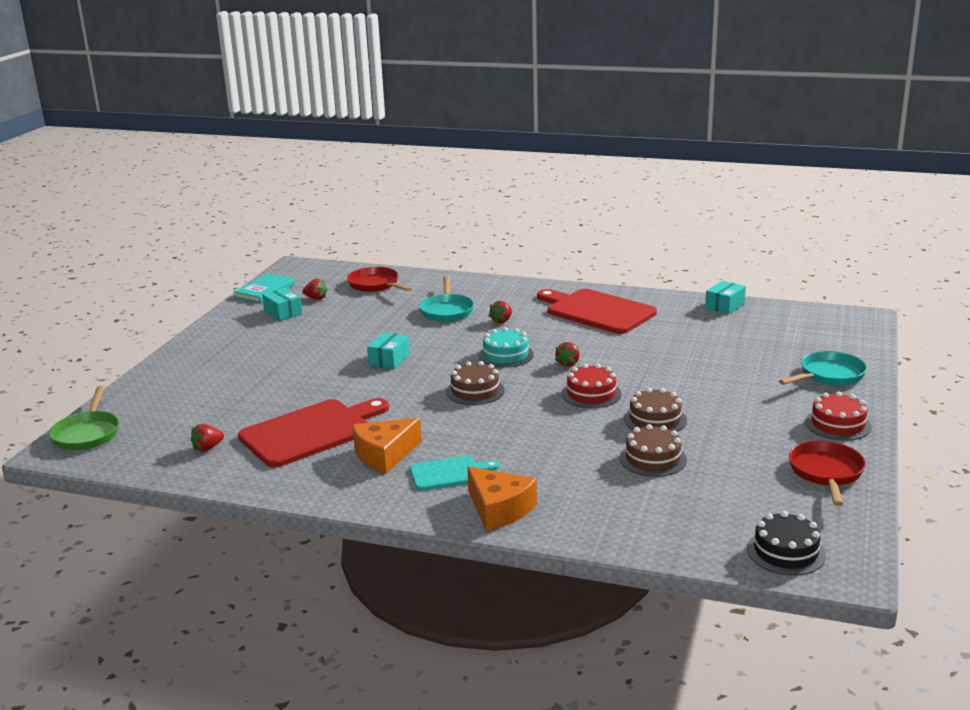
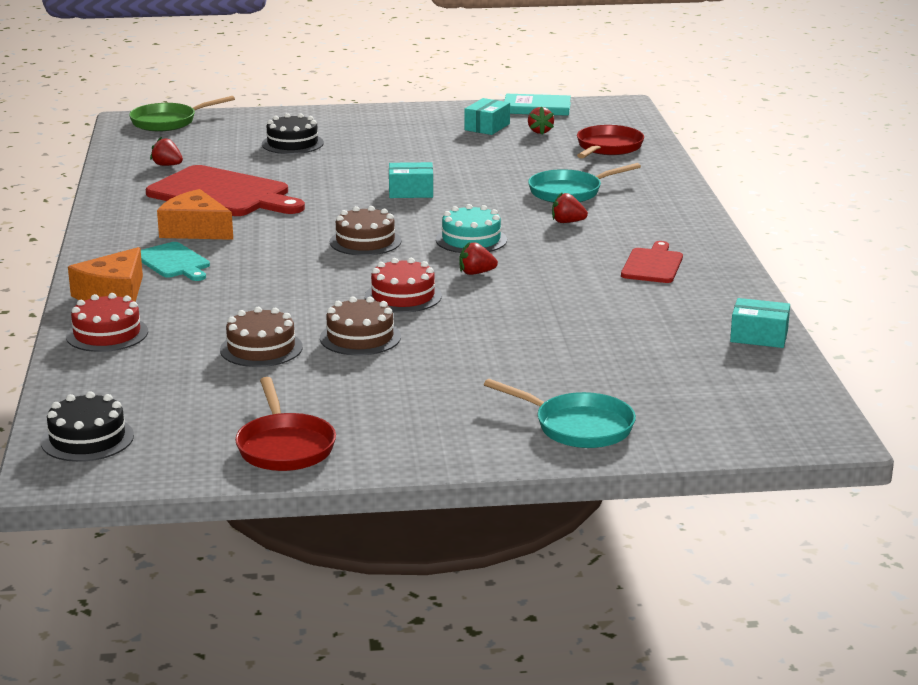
camera: 65 degrees right, 0 degrees up
(224, 387) = (292, 143): none -> black cake
(597, 311) = (652, 265): red cutting board -> red cutting board, size x0.54
(826, 473) = (284, 447): red pan -> red pan turned 90 degrees clockwise
(838, 424) = (425, 444): red cake -> red cake (107, 334)

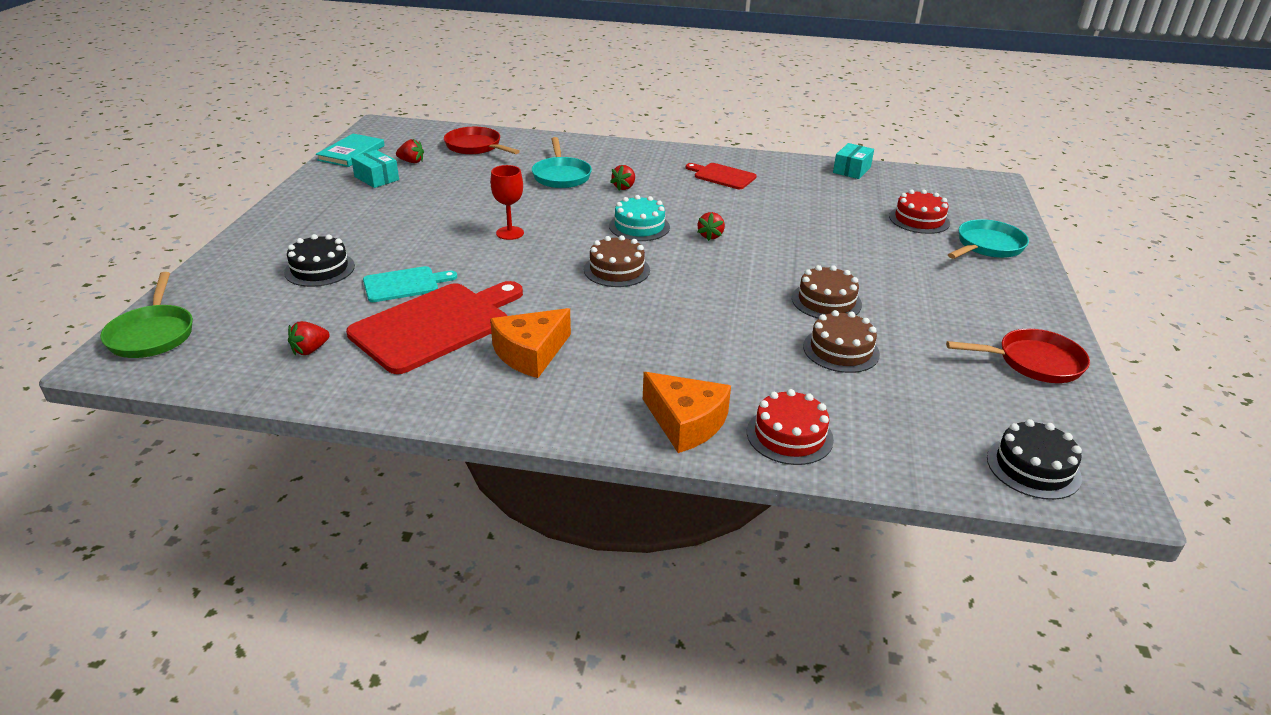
camera: 75 degrees left, 10 degrees up
(173, 262) = (613, 375): turquoise cutting board -> turquoise cutting board (404, 284)
(403, 296) = (746, 271): red cake -> red cake (919, 220)
(411, 192) = (510, 233): turquoise box -> red goblet

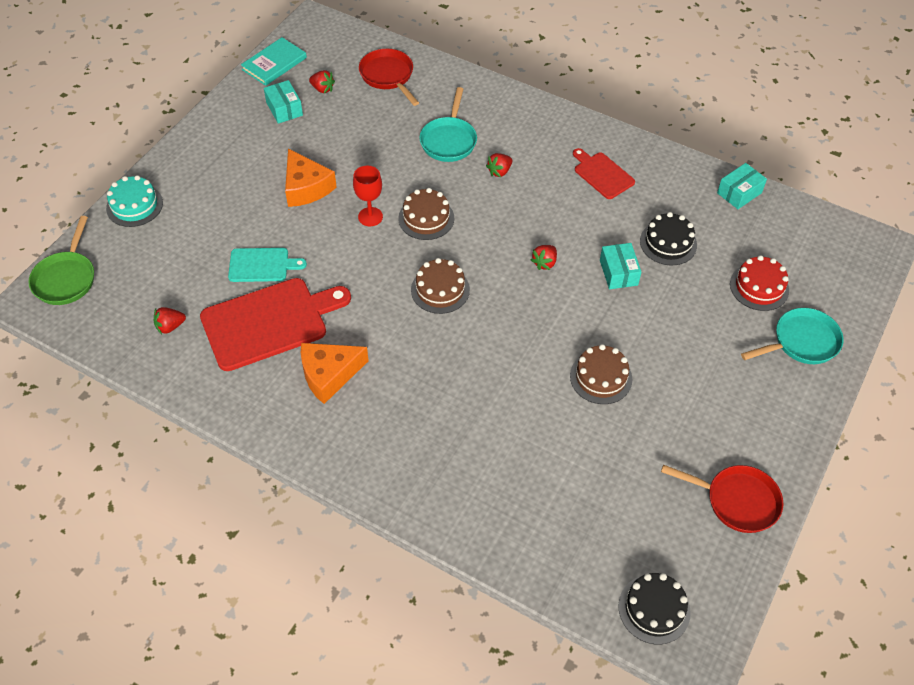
camera: 20 degrees right, 20 degrees up
(319, 269) = (203, 229): black cake -> black cake (668, 243)
(639, 226) = (486, 234): turquoise cake -> turquoise cake (134, 205)
(686, 422) = (413, 483): orange cheese -> orange cheese (306, 187)
(786, 231) = (618, 272): none -> turquoise box
(789, 435) = (484, 519): red cake -> none
(841, 350) = (578, 440): brown cake -> brown cake (426, 218)

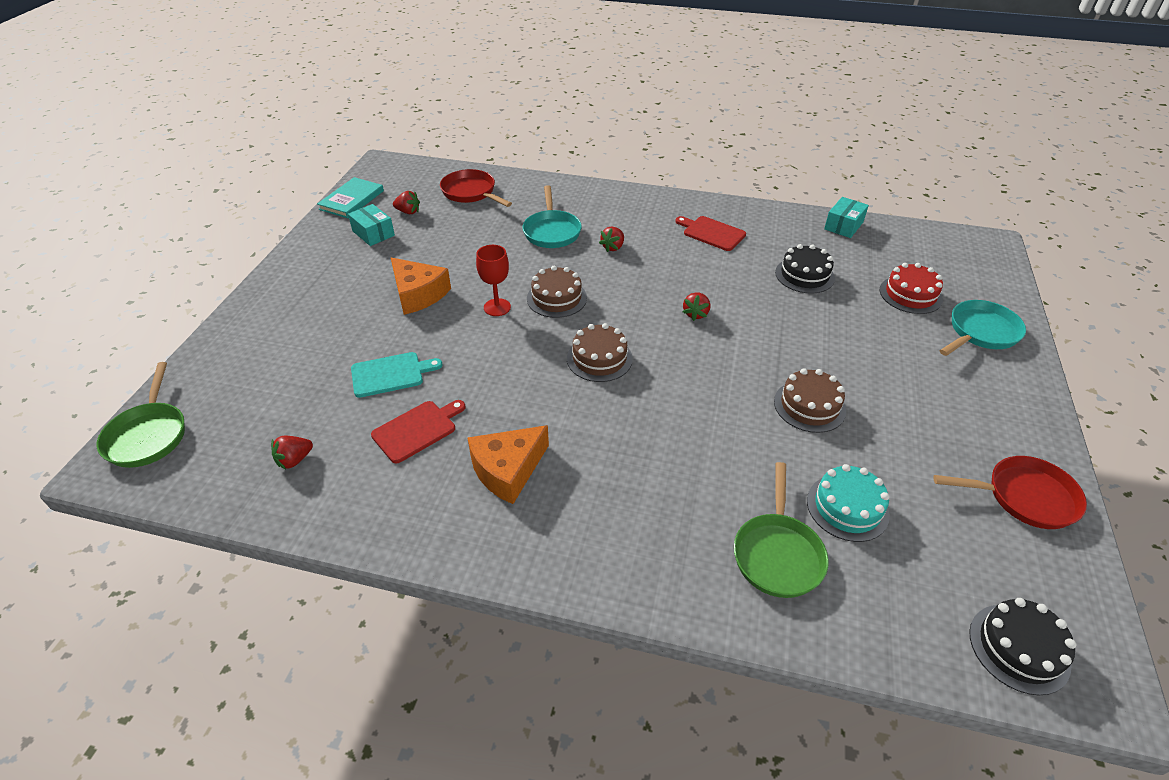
camera: 15 degrees left, 10 degrees down
(134, 205) = (224, 345): turquoise cake -> turquoise cake (847, 507)
(269, 322) = (417, 430): red cutting board -> red cutting board, size x0.54
(509, 494) = (777, 554): none -> green pan
(618, 272) = (772, 308): turquoise box -> none

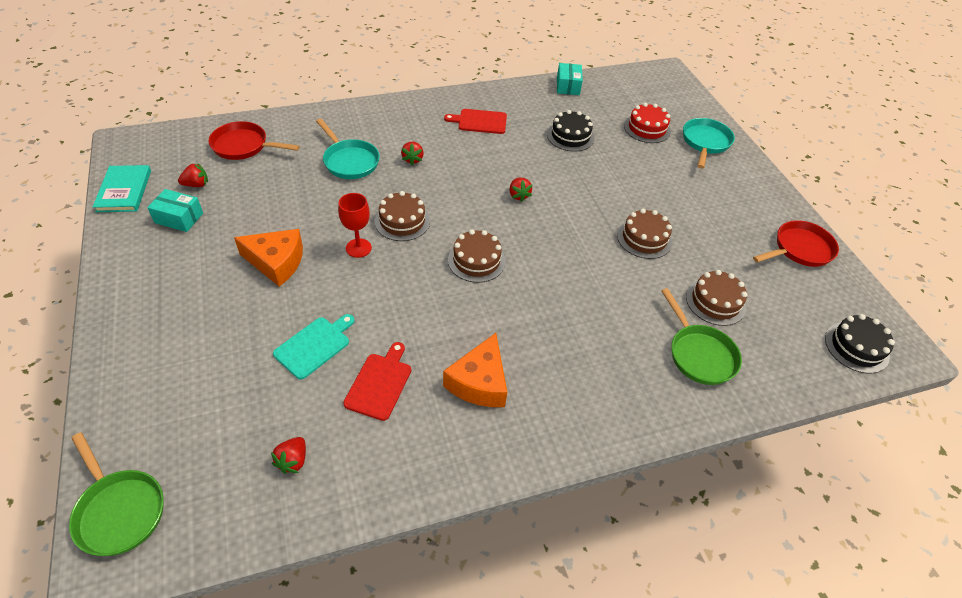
camera: 35 degrees left, 5 degrees up
(847, 507) = (715, 302): turquoise cake -> brown cake

